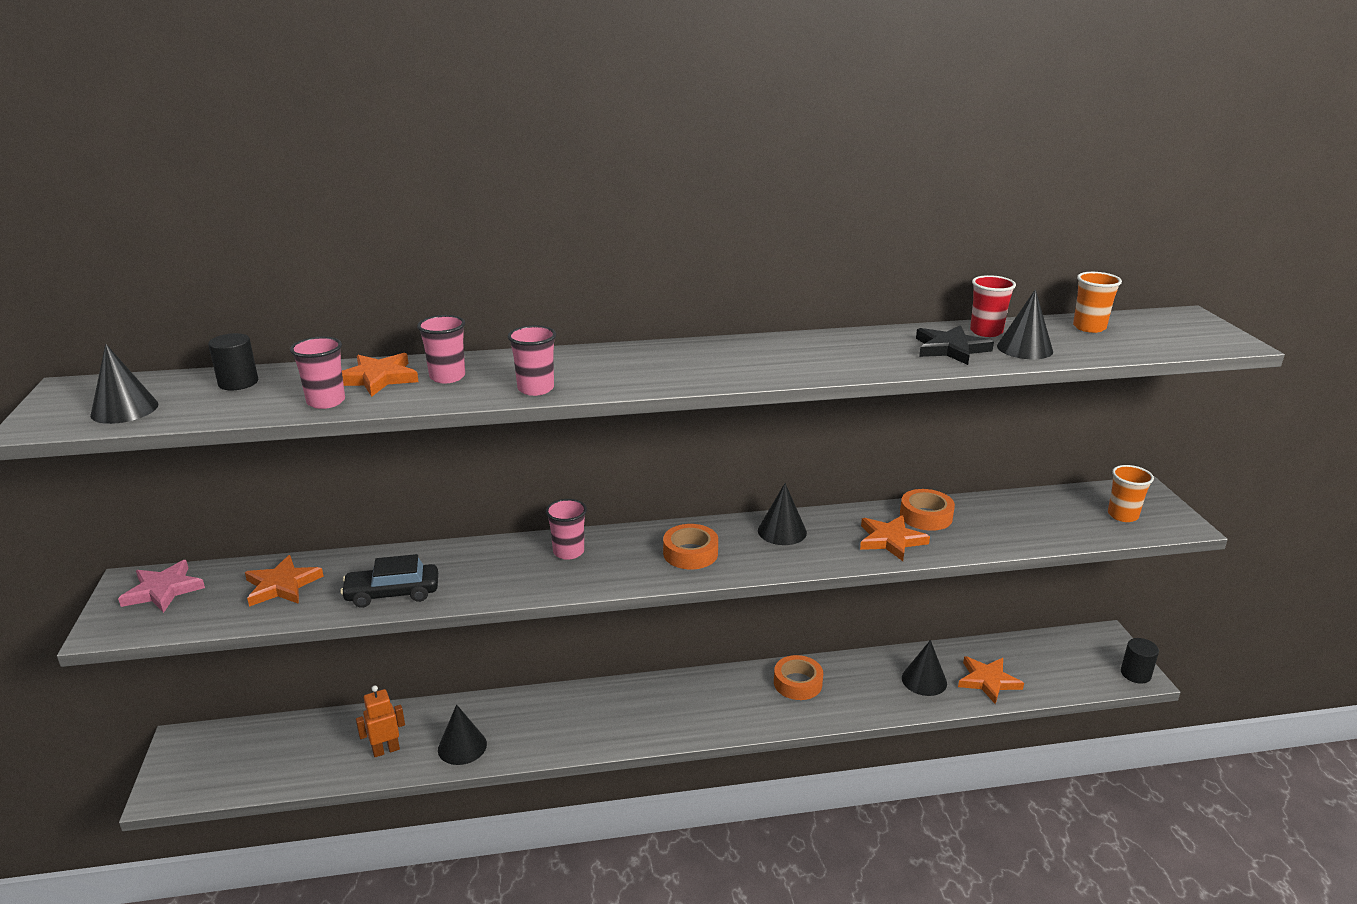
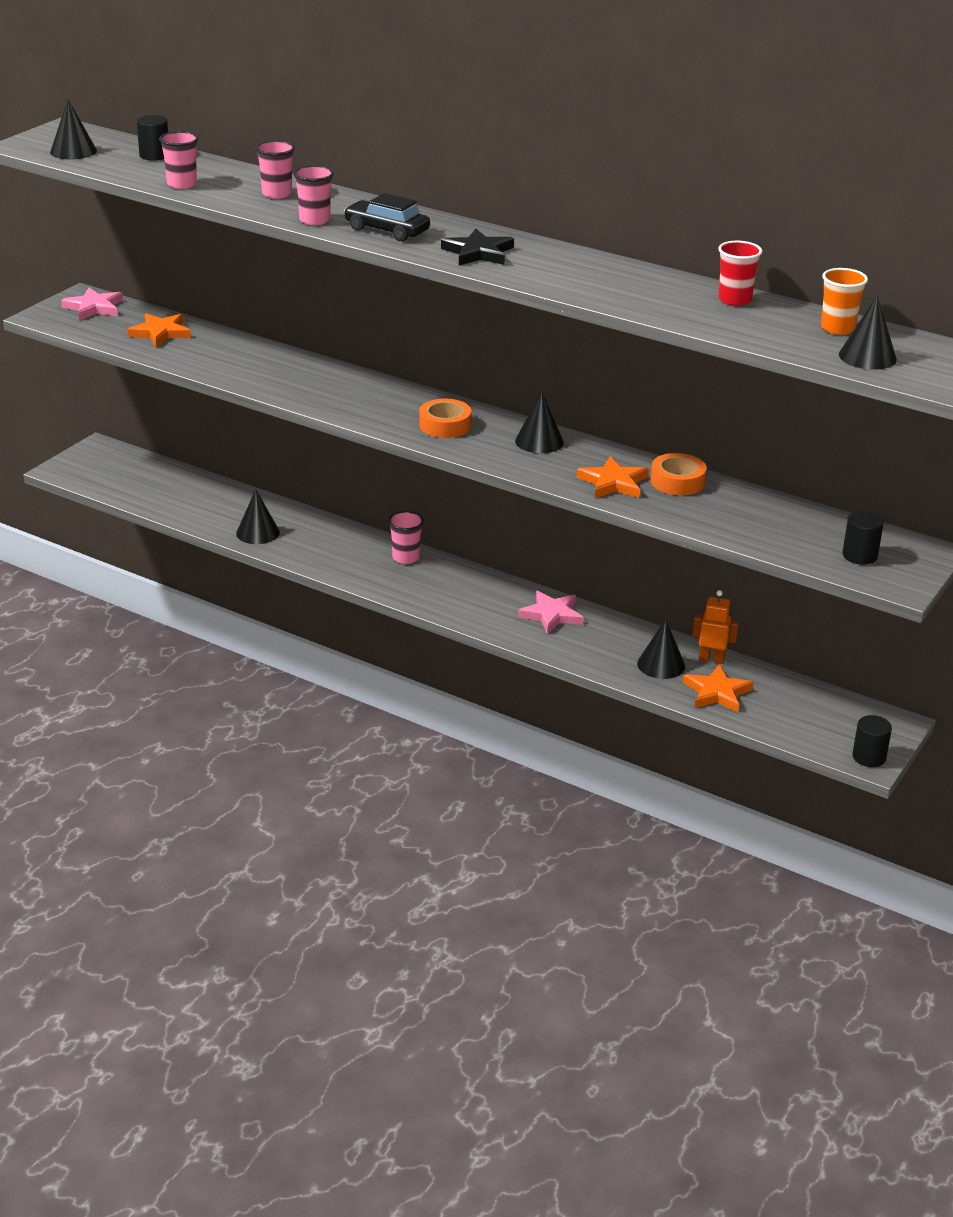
camera: 40 degrees right, 5 degrees up
(378, 378) = (235, 180): orange star -> none
(386, 750) = (209, 511): orange robot -> orange robot (711, 659)
(392, 593) = (216, 365): black car -> black car (387, 230)
(568, 552) = (363, 389): pink cup -> pink cup (406, 558)
(797, 683) = (551, 615): orange tape -> pink star
(950, 349) = (669, 300): black star -> black star (478, 253)
(1024, 348) = (731, 321): black cone -> black cone (867, 356)
(1122, 515) = (859, 556): orange cup -> black cylinder

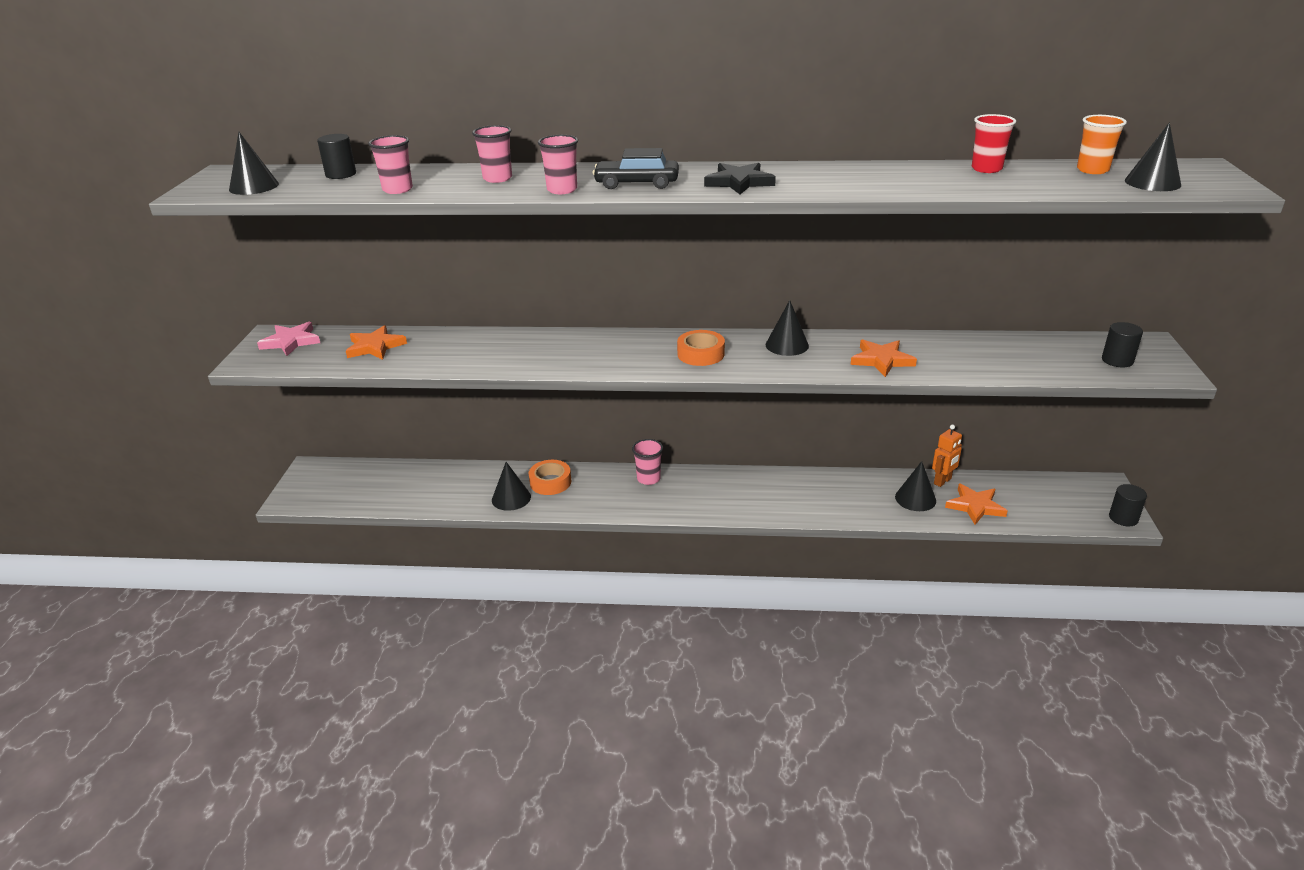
camera: 25 degrees left, 0 degrees up
(551, 615) = (800, 487): pink star -> none
(677, 481) = (923, 345): orange tape -> orange tape (550, 482)
(711, 659) = (942, 481): orange robot -> orange robot turned 150 degrees clockwise

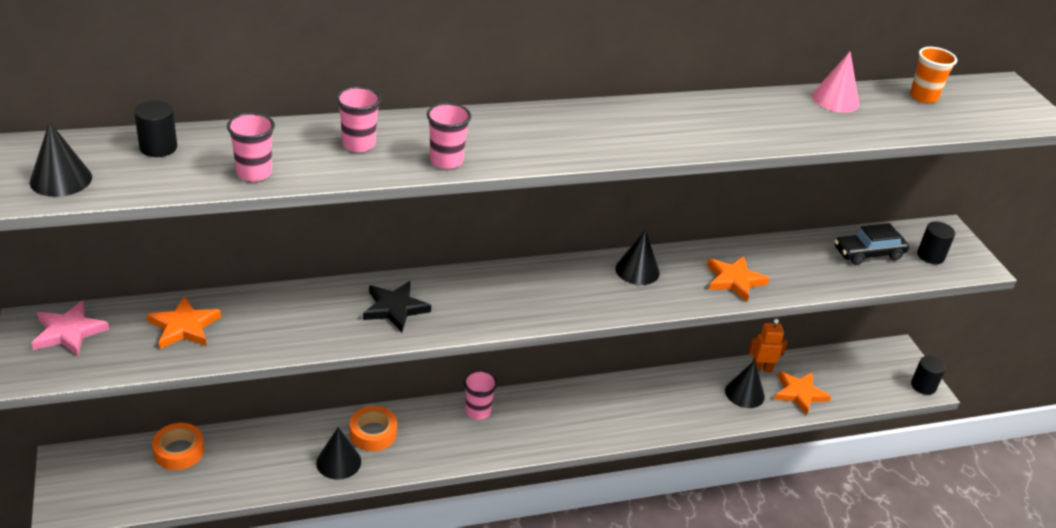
camera: 25 degrees left, 5 degrees up
(636, 183) = (519, 144): black car -> black car (868, 253)
(700, 354) = (558, 293): orange tape -> orange tape (179, 451)
(739, 182) = (621, 135): black star -> black star (395, 308)
(942, 481) = (761, 369): orange robot -> orange robot turned 120 degrees counterclockwise
(986, 169) = (835, 100): red cup -> pink cone
(1152, 182) = (979, 114): black cone -> none

